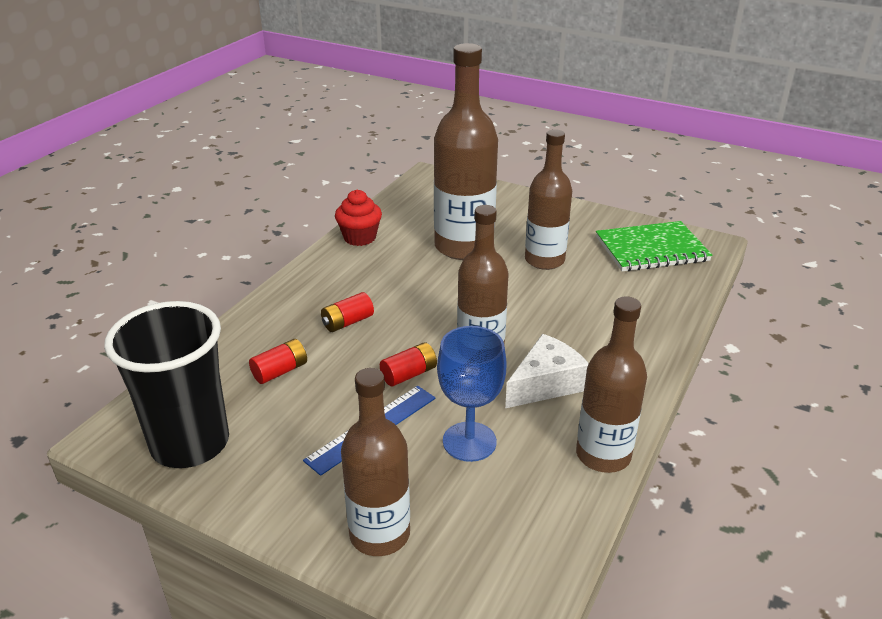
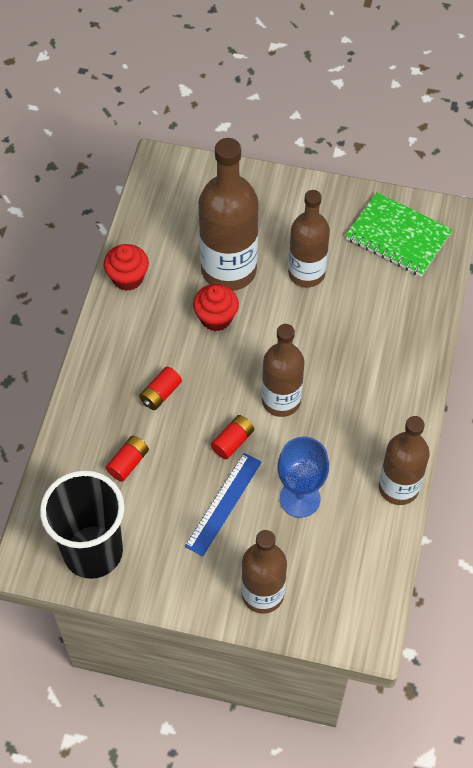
camera: 15 degrees left, 25 degrees up
(435, 277) = (216, 318): none -> red cupcake
(545, 384) = (342, 426): white cheese -> none
(651, 249) = (398, 236): green notebook -> green notebook turned 60 degrees clockwise

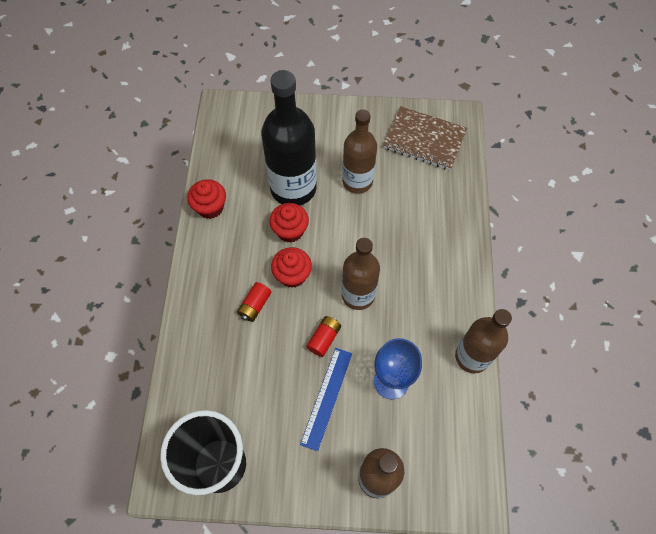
camera: 10 degrees left, 5 degrees up
(128, 463) = (237, 374): red battery -> none
(209, 367) = (292, 275): none -> red cupcake
(229, 270) = (293, 188): brown bottle -> black bottle
(398, 236) = (424, 140): green notebook -> brown notebook

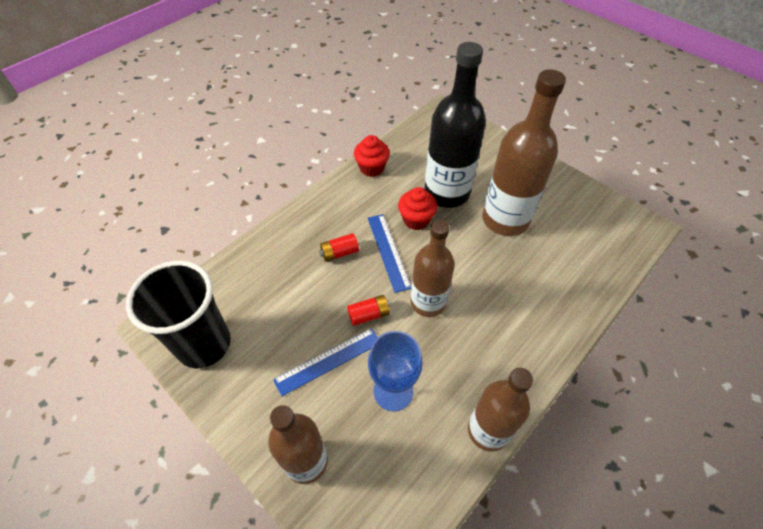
camera: 40 degrees right, 10 degrees down
(292, 275) = (388, 251): red cupcake -> blue ruler
(357, 181) = (505, 219): brown bottle -> brown bottle, size x1.51
(424, 140) = (596, 225): brown notebook -> none

